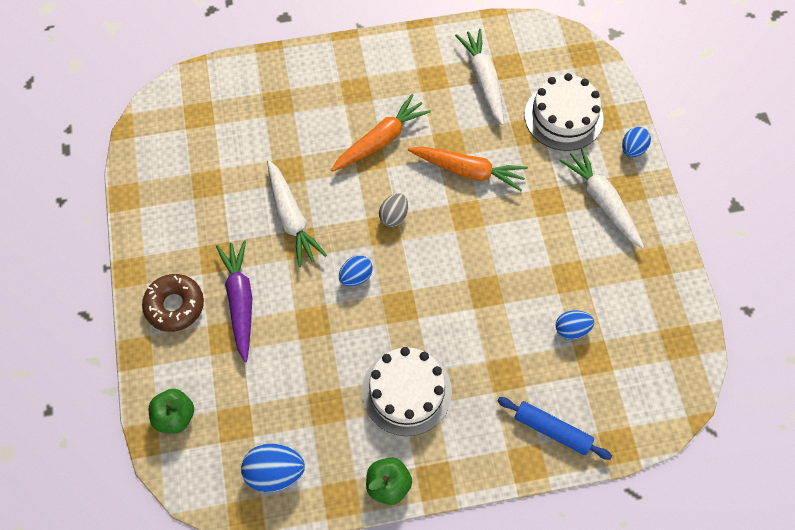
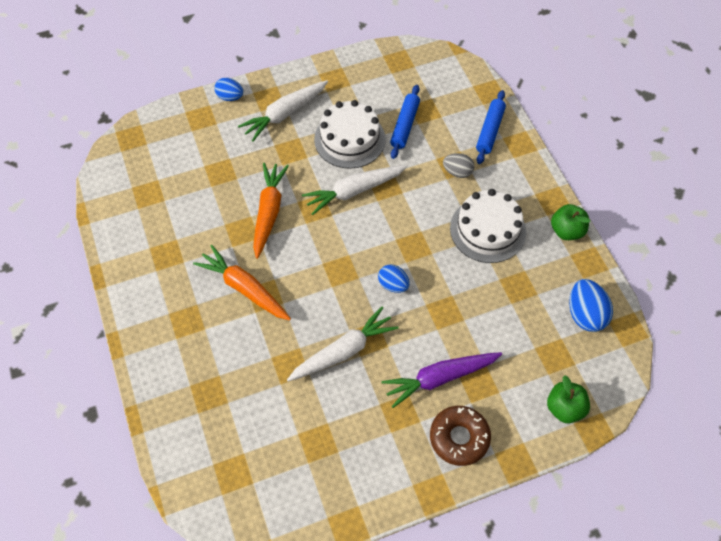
camera: 100 degrees left, 5 degrees down
(393, 216) = (326, 264): grey egg -> grey egg (457, 172)
(483, 80) = (166, 212): white carrot -> white carrot (354, 191)
(563, 116) = (202, 147): white cake -> white cake (349, 139)
(571, 329) = (404, 125): blue egg -> blue rolling pin

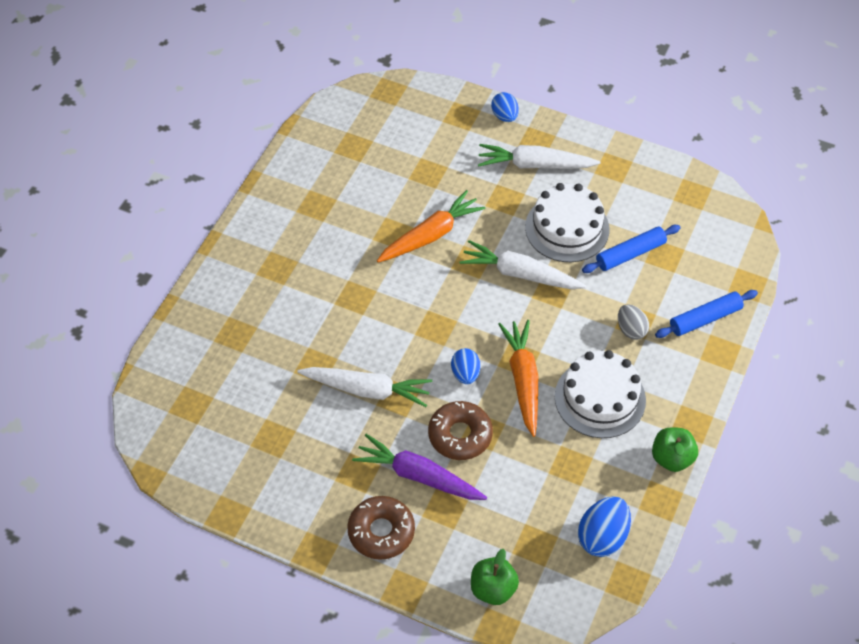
camera: 45 degrees right, 5 degrees down
(244, 288) = (346, 279): orange carrot -> orange carrot (523, 380)
(434, 328) = (460, 435): none -> brown donut

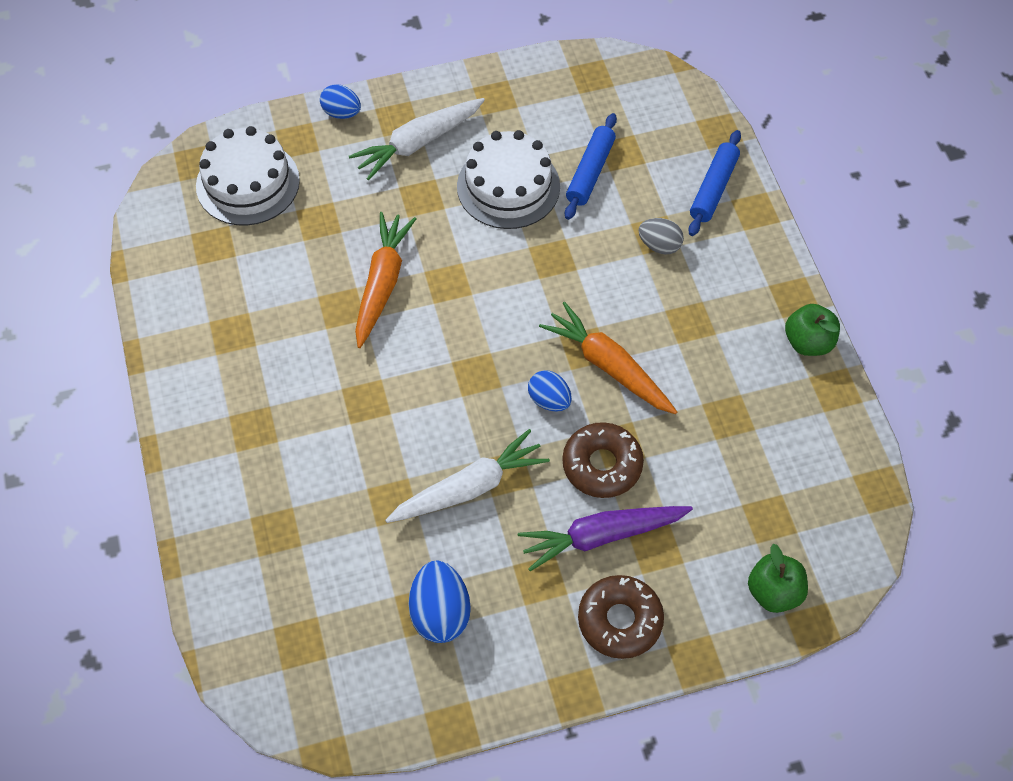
camera: 40 degrees left, 5 degrees up
(520, 274) = (507, 262): white carrot -> none
(600, 398) = (694, 332): white cake -> white cake (248, 183)
(602, 537) = (820, 463): blue egg -> blue egg (440, 613)

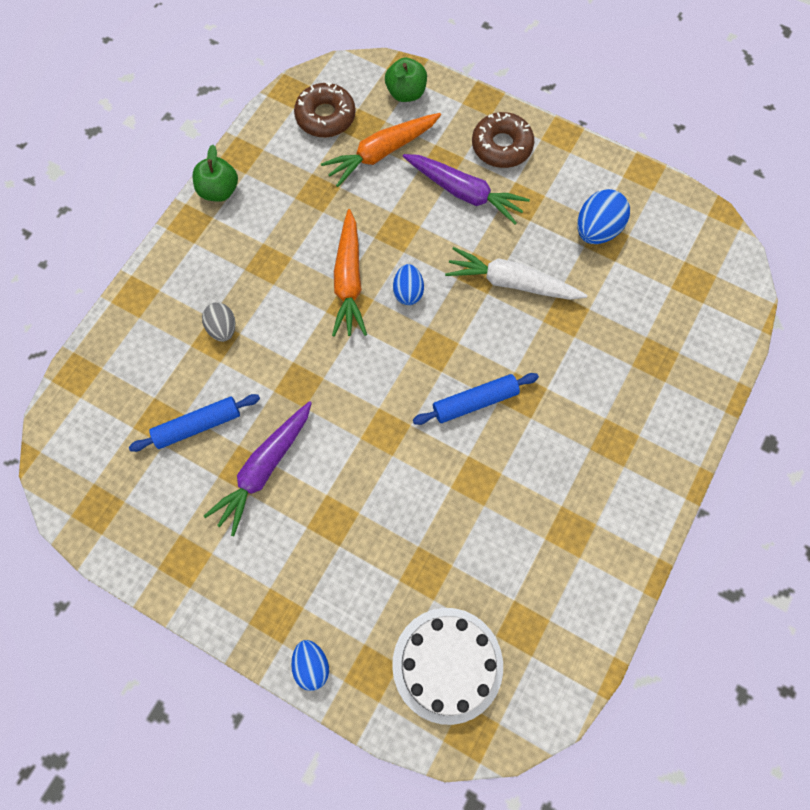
camera: 135 degrees left, 10 degrees up
(382, 284) = (430, 472): orange carrot -> orange carrot (382, 153)
(418, 143) = (285, 573): white carrot -> none
(508, 186) = (264, 469): white cake -> purple carrot
(602, 465) = (420, 228): brown donut -> brown donut (325, 116)
(713, 188) = (138, 335): blue rolling pin -> blue rolling pin (475, 402)

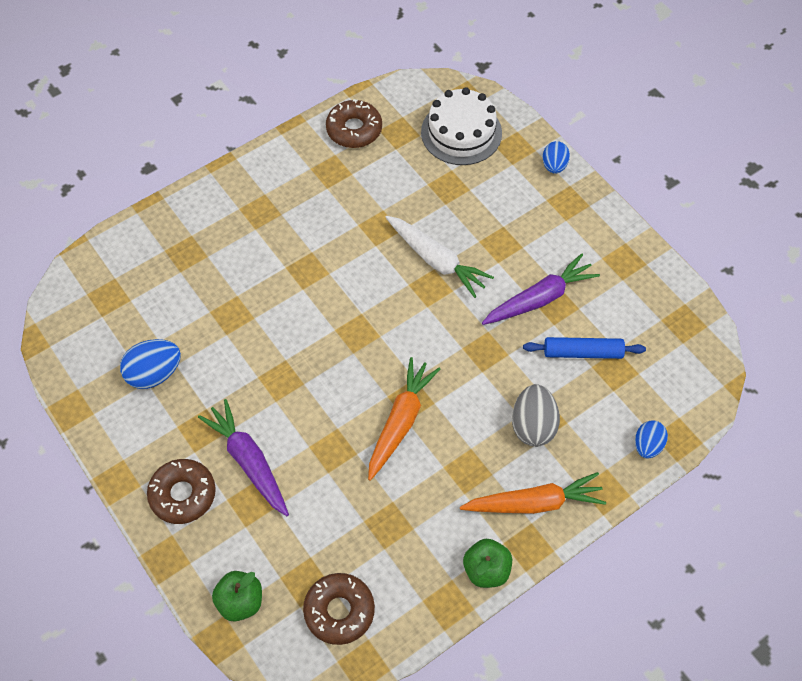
camera: 155 degrees left, 10 degrees down
(222, 328) = (533, 425): grey egg -> grey egg, size x1.53
(382, 153) = (303, 540): orange carrot -> orange carrot (534, 503)
(408, 292) = (353, 389): blue egg -> blue egg (647, 445)
(475, 402) = (348, 279): blue rolling pin -> none
(512, 283) = (259, 359): white carrot -> white carrot (436, 260)
(578, 605) = (354, 129): none -> brown donut

